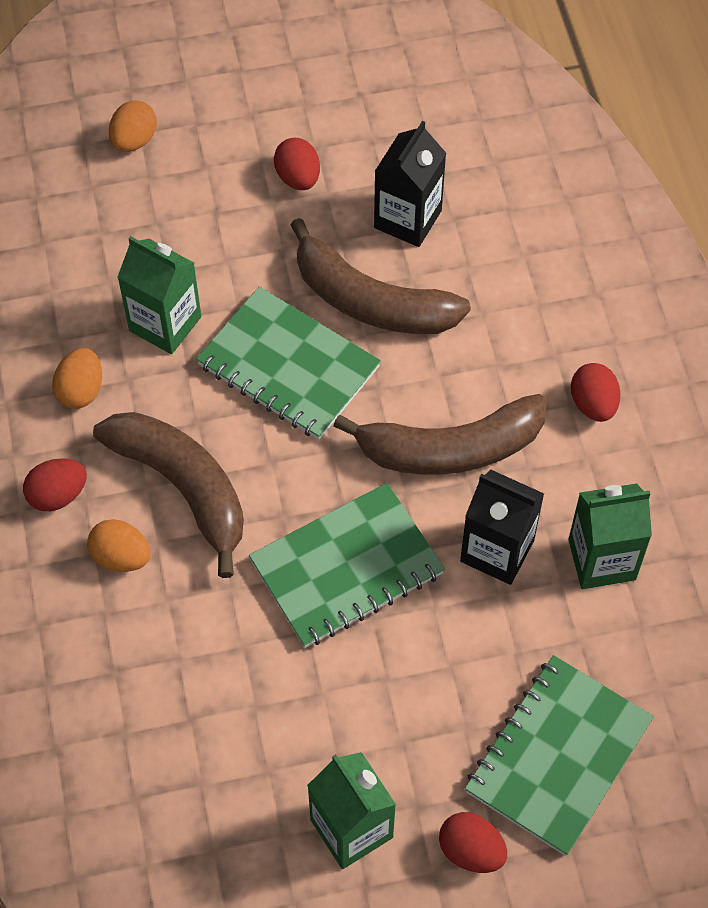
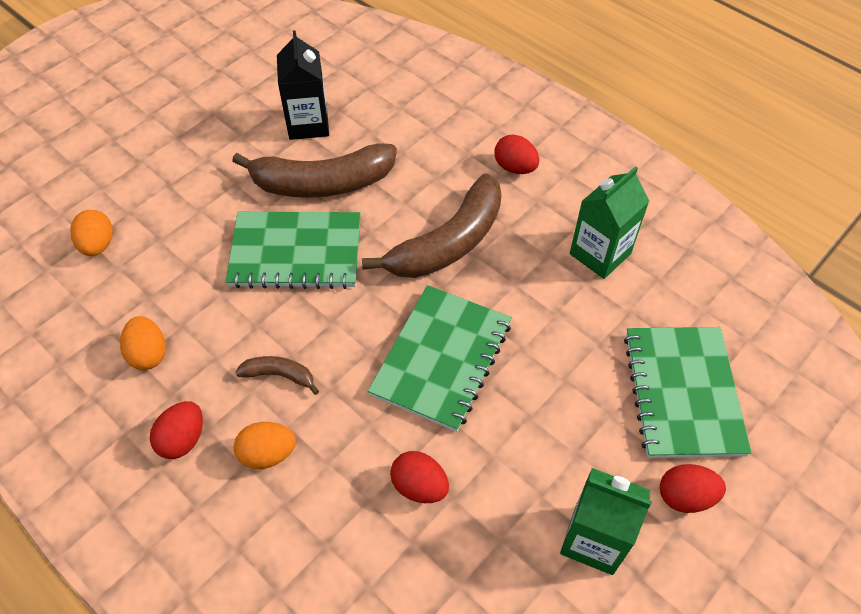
camera: 35 degrees left, 5 degrees down
(134, 140) = (73, 170): orange egg -> orange egg (98, 245)
(165, 324) = (183, 273): green carton -> none
(183, 487) = (279, 375): brown banana -> brown banana, size x0.45
(298, 178) = (213, 136): red egg -> red egg (419, 486)
(497, 550) = (531, 287): black carton -> none

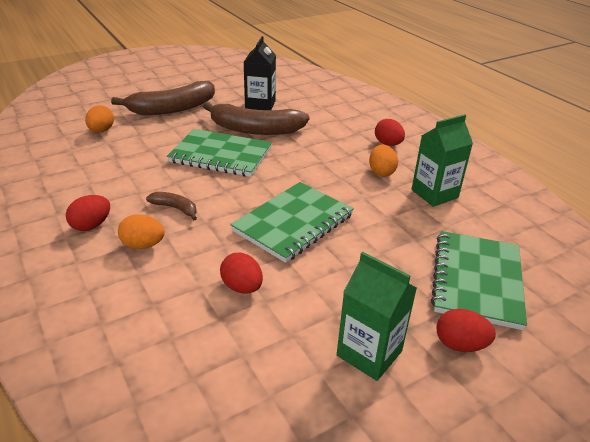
camera: 15 degrees right, 20 degrees down
(148, 354) = (98, 181): orange egg -> orange egg (381, 172)
(448, 243) = (325, 169): brown banana -> brown banana (172, 109)

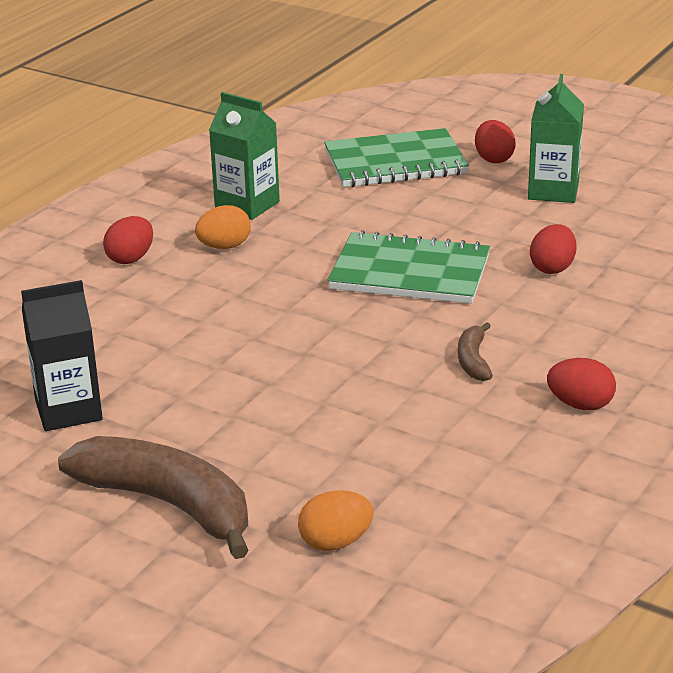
camera: 115 degrees left, 5 degrees down
(143, 245) = (567, 350): orange egg -> none
(221, 155) = (299, 380): green notebook -> none
(255, 129) = (180, 381): brown banana -> none

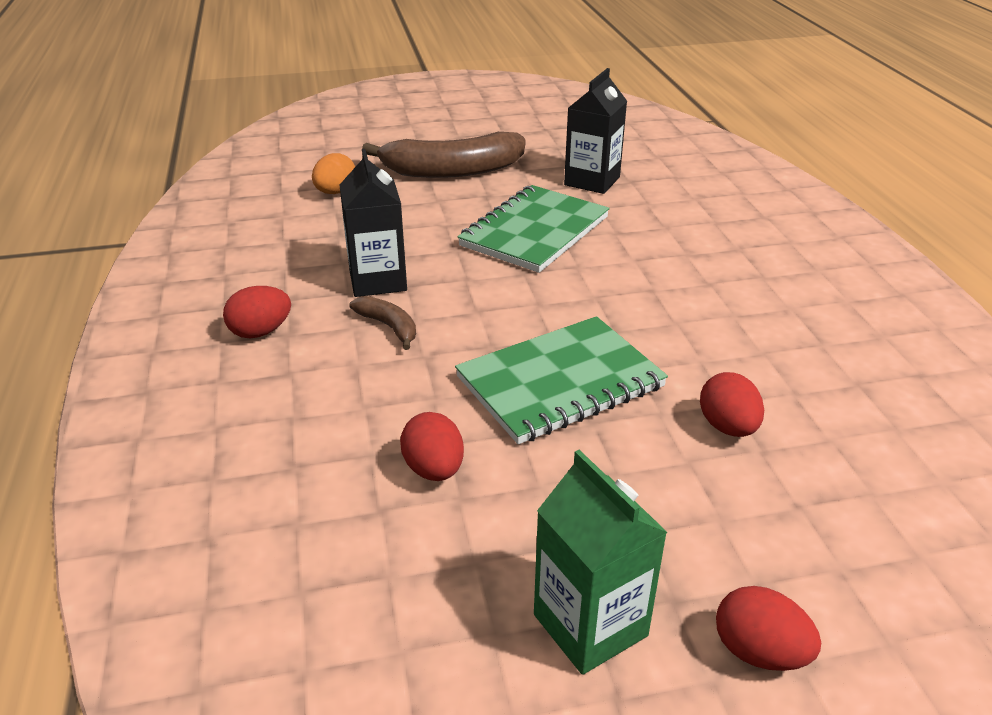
camera: 135 degrees right, 5 degrees up
(131, 258) = (784, 275): red egg -> red egg (727, 427)
(224, 247) = (750, 322): orange egg -> none
(247, 205) = (832, 376): green carton -> none
(395, 163) = (844, 546): green notebook -> green notebook (535, 232)
(431, 404) = (378, 280): none -> black carton

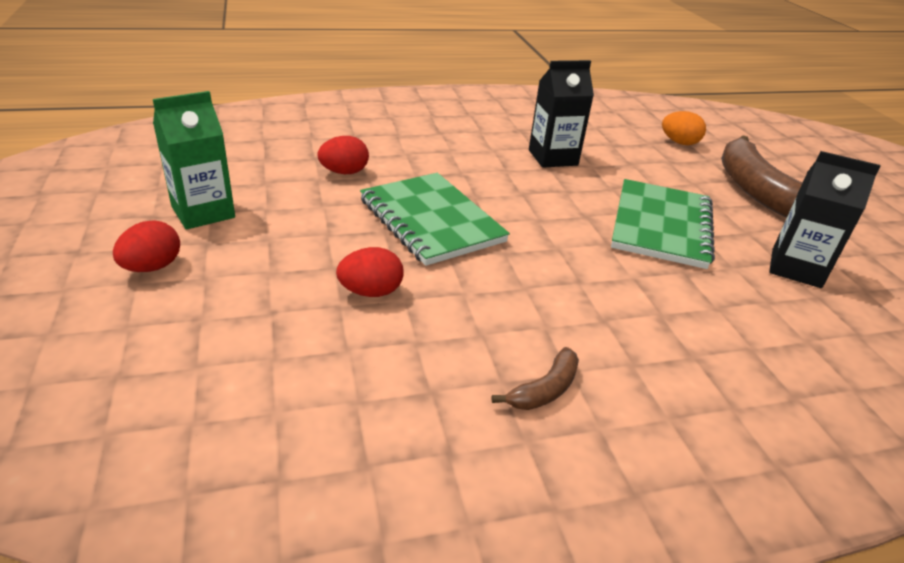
camera: 85 degrees right, 0 degrees up
(261, 332) = (481, 124): red egg -> none
(389, 326) = (494, 161): brown banana -> brown banana (544, 390)
(535, 232) = (661, 226): green notebook -> green notebook turned 75 degrees clockwise

